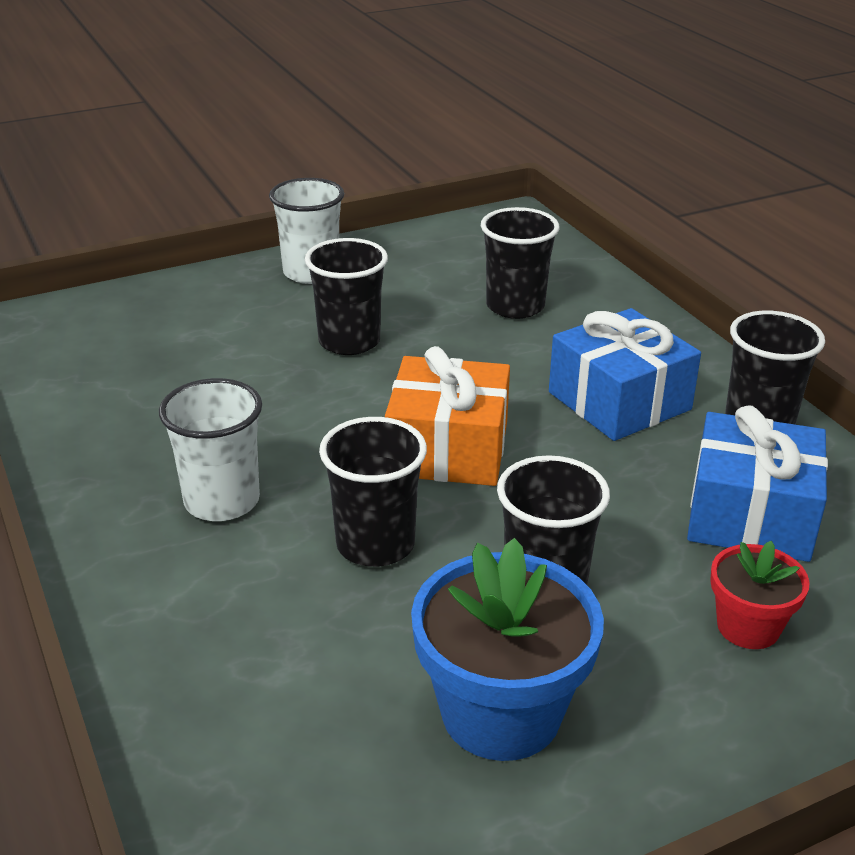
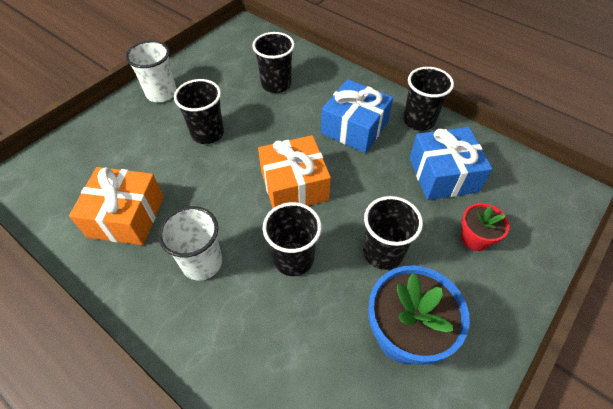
camera: 25 degrees left, 20 degrees up
(148, 410) = (126, 216): none -> orange gift

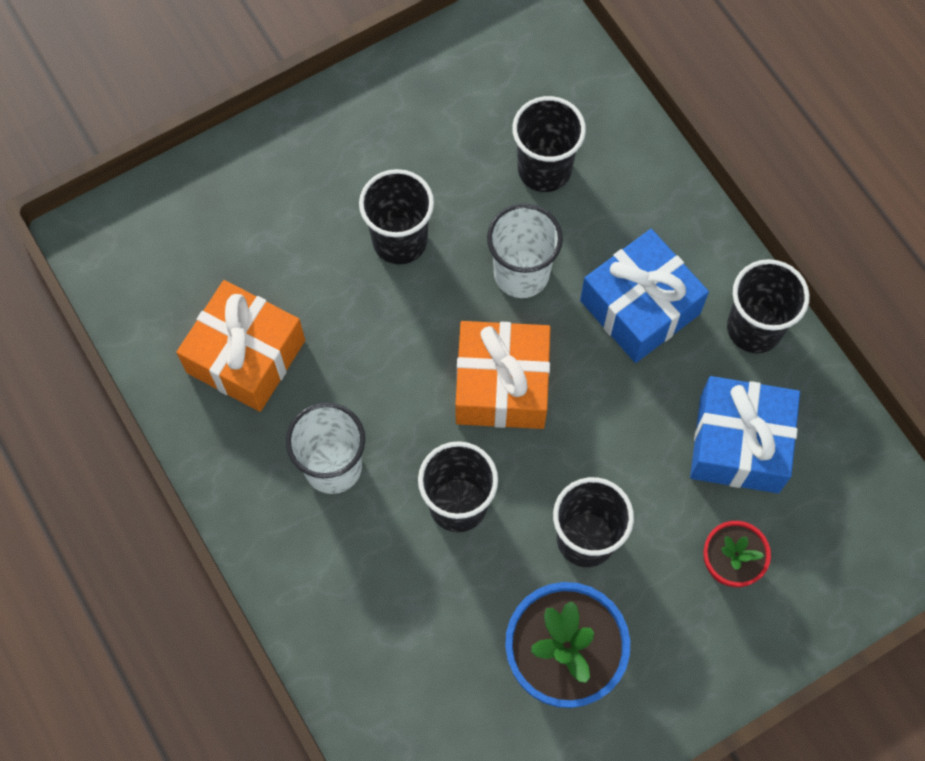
camera: 20 degrees right, 15 degrees up
(161, 93) = (346, 128): white cup -> white cup (521, 274)

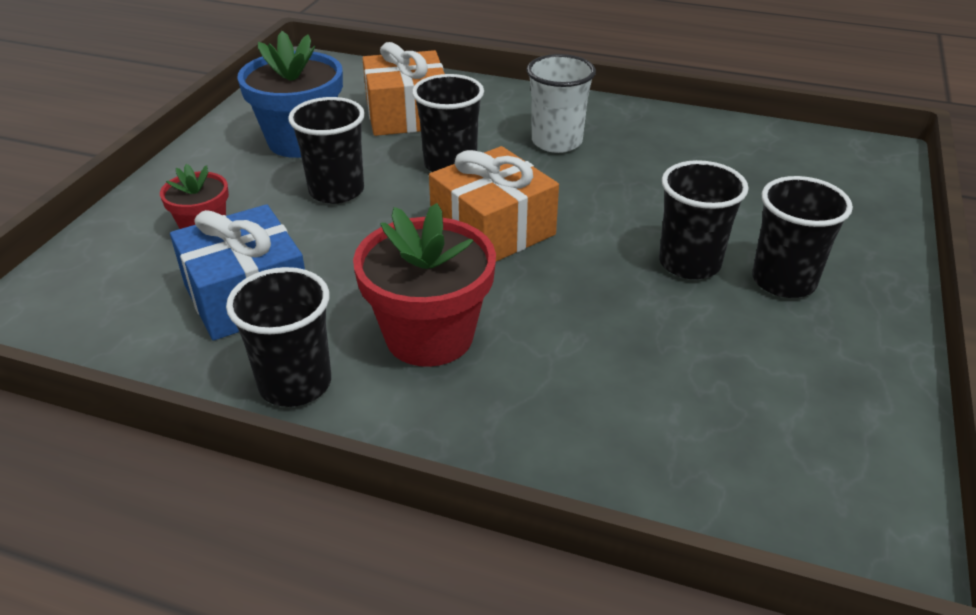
camera: 140 degrees right, 30 degrees down
(246, 356) = (688, 155): orange gift -> orange gift (406, 115)
(521, 274) = (563, 299): white cup -> none
(544, 169) = (646, 387): black cup -> black cup (783, 281)
(640, 307) = (429, 336): blue gift -> red flower pot

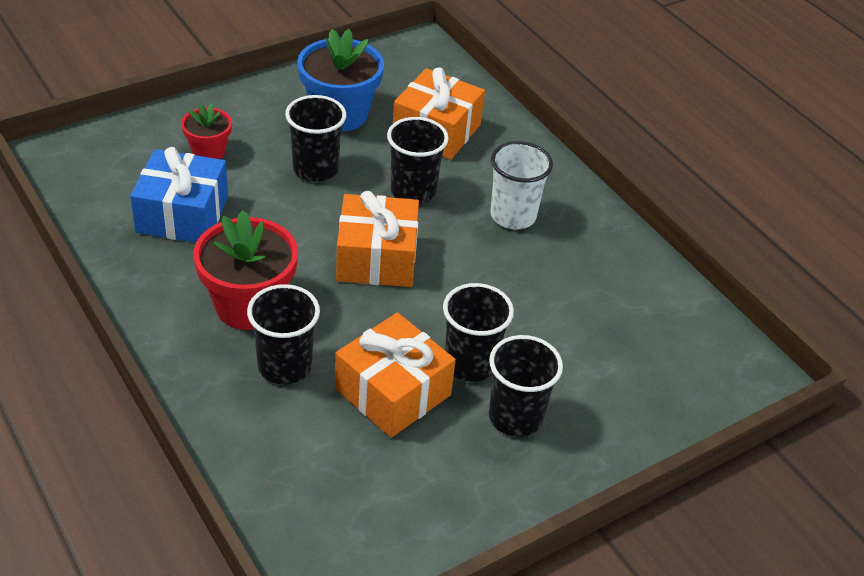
camera: 35 degrees right, 5 degrees up
(295, 383) = (147, 287): black cup -> black cup (284, 366)
(665, 325) = (392, 392): none -> orange gift

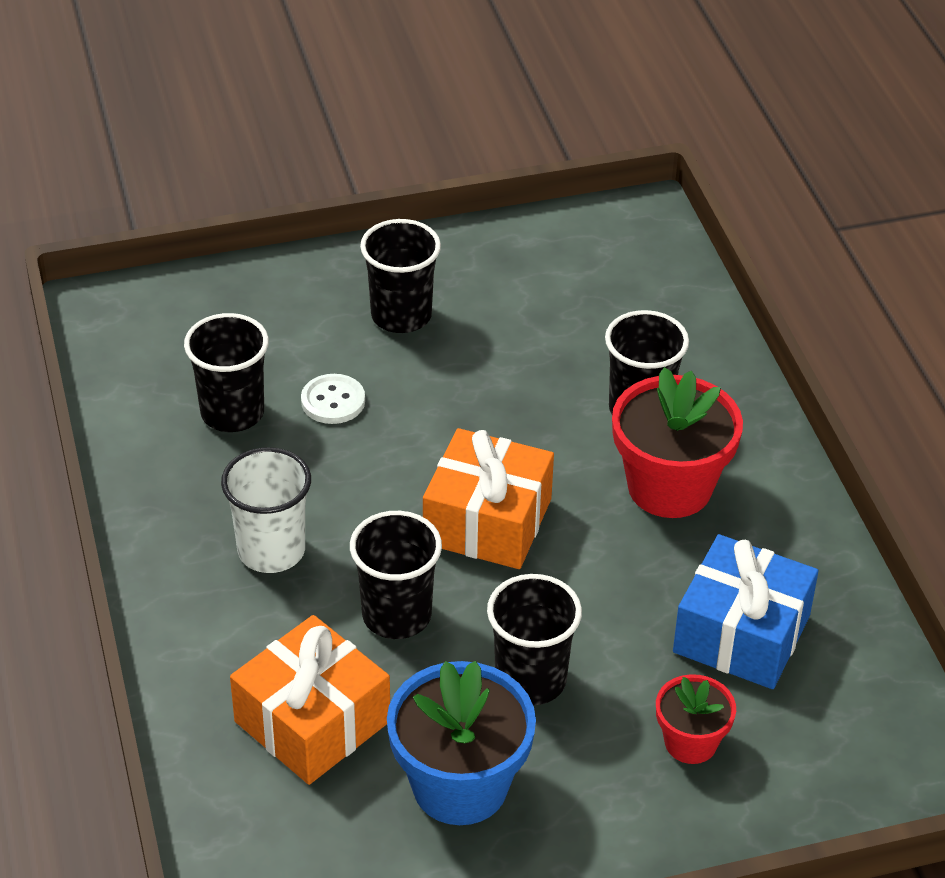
camera: 160 degrees left, 0 degrees up
(392, 392) = (525, 362): orange gift -> none
(470, 364) = (424, 375): black cup -> black cup (232, 413)
(530, 328) = (333, 401): none -> white button

